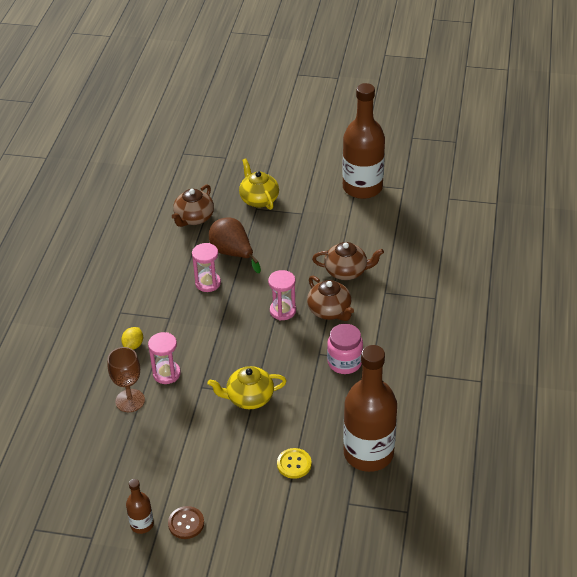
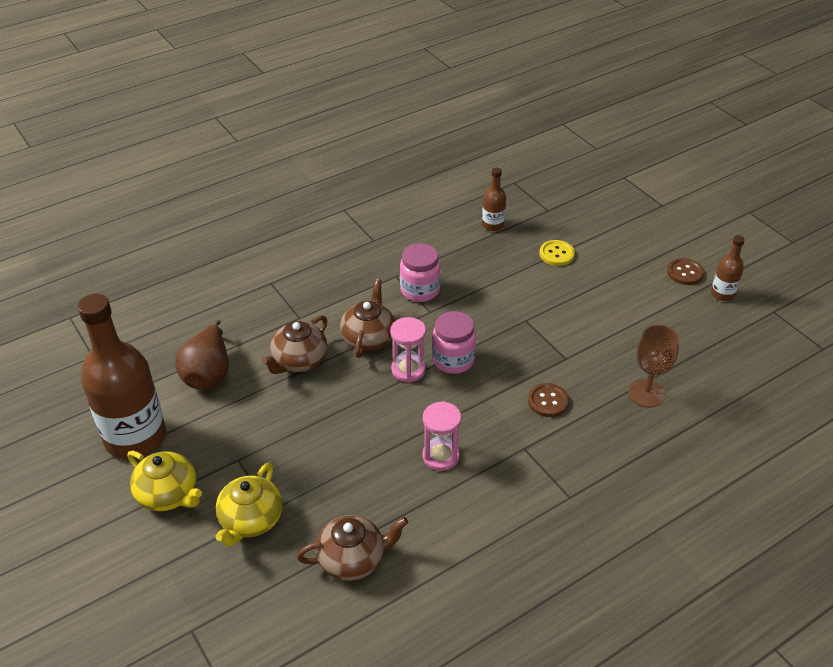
camera: 135 degrees left, 0 degrees up
(133, 345) = (591, 446): yellow lemon -> none
(166, 374) = (586, 393): pink hourglass -> none
(184, 352) = (548, 401): none -> brown button
(232, 253) = (372, 471): brown pear -> brown pear (208, 373)
(249, 398) = (534, 320): yellow teapot -> yellow teapot (168, 494)
(265, 335) = (453, 360): none -> pink jar
(346, 271) = (299, 361): brown teapot -> brown teapot turned 105 degrees counterclockwise
(368, 453) = (492, 225): brown bottle -> brown bottle, size x0.45

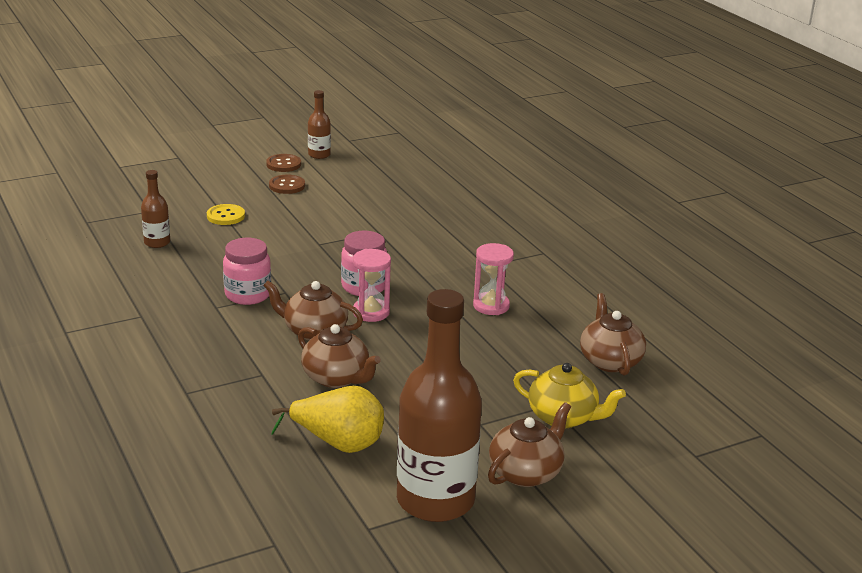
camera: 85 degrees left, 15 degrees down
(168, 494) = (526, 472): yellow teapot -> brown teapot
(208, 373) = (338, 443): brown pear -> yellow pear
(548, 401) = (431, 247): brown button -> brown button (287, 186)
(646, 393) = (432, 204): brown goblet -> none

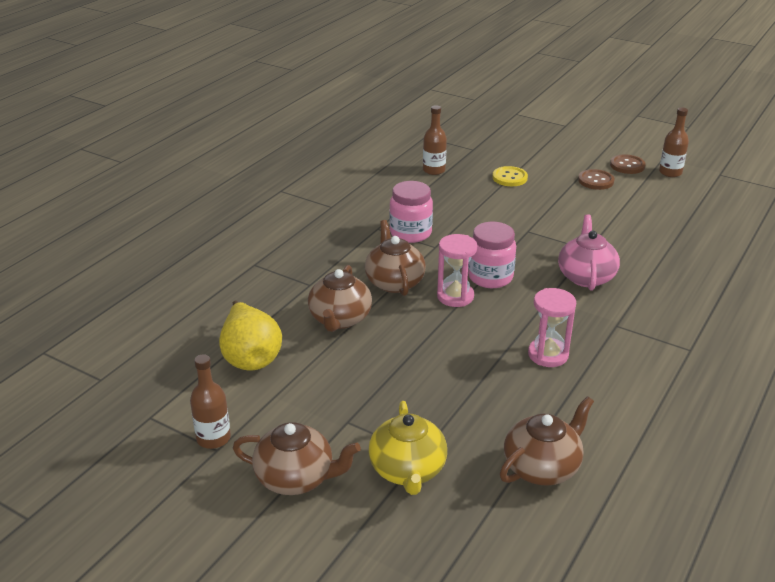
camera: 60 degrees right, 5 degrees up
(413, 249) = (586, 276): none -> pink teapot
(435, 500) = (213, 438): brown bottle -> brown bottle, size x0.45

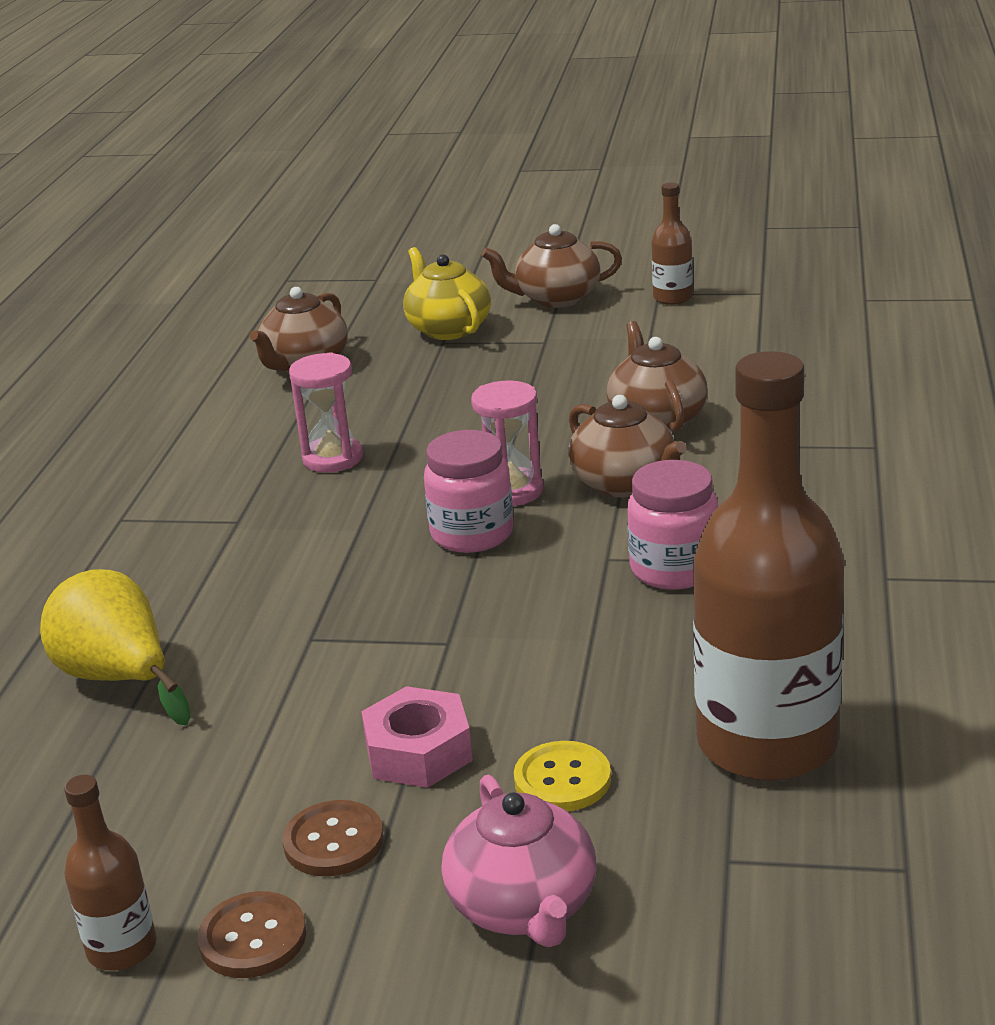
camera: 160 degrees right, 5 degrees down
(250, 356) = (724, 357): yellow pear -> yellow pear (119, 679)
(434, 170) = (766, 743): brown bottle -> brown bottle, size x2.23
(556, 197) = (418, 752): none -> pink nut
(586, 276) = (303, 582): pink teapot -> pink teapot (524, 907)

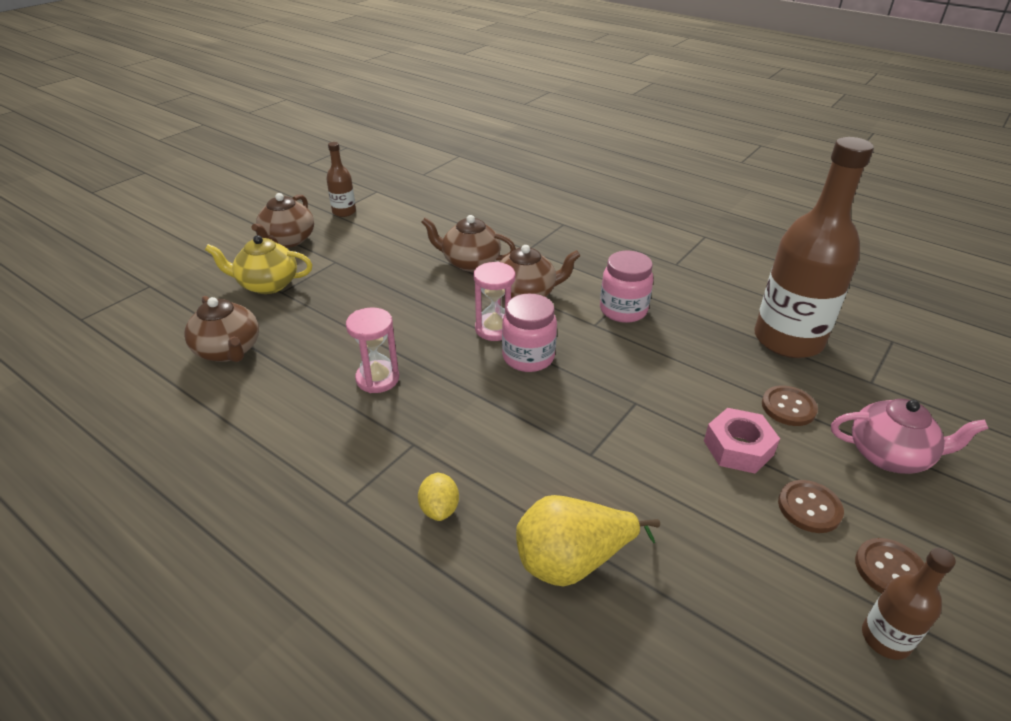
camera: 65 degrees left, 10 degrees up
(146, 572) = (439, 509): none -> yellow lemon
(562, 780) = (788, 407): yellow button -> brown button

